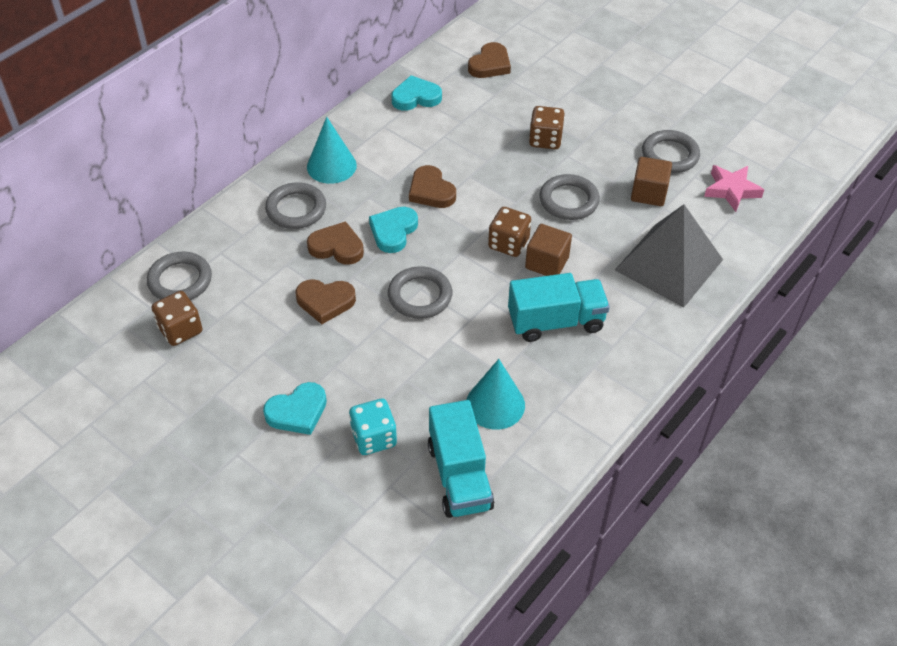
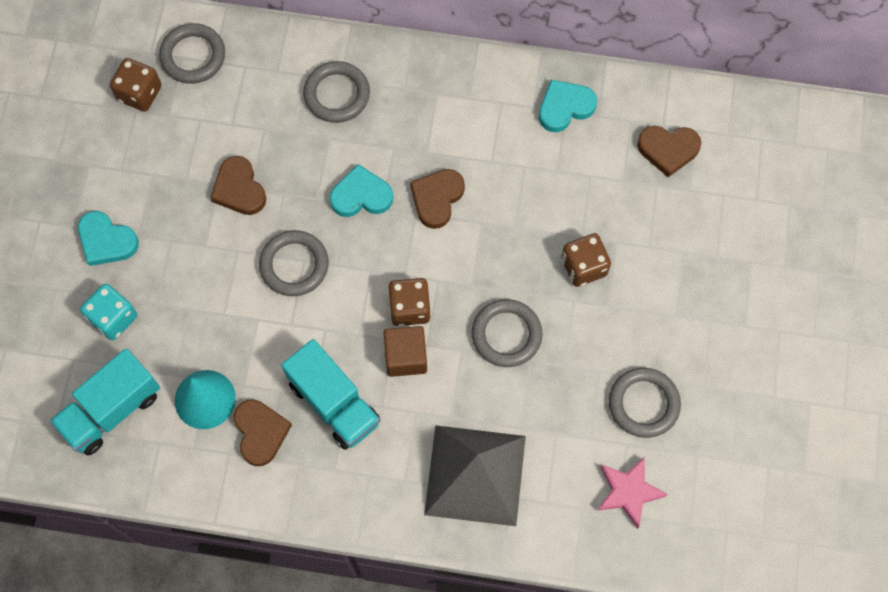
camera: 60 degrees right, 20 degrees up
(331, 166) = (413, 89): turquoise cone -> none
(337, 247) = (311, 158): brown heart -> brown heart (260, 432)
(416, 97) = (565, 107): turquoise heart -> turquoise heart turned 75 degrees counterclockwise
(648, 193) = (568, 408): brown cube -> none

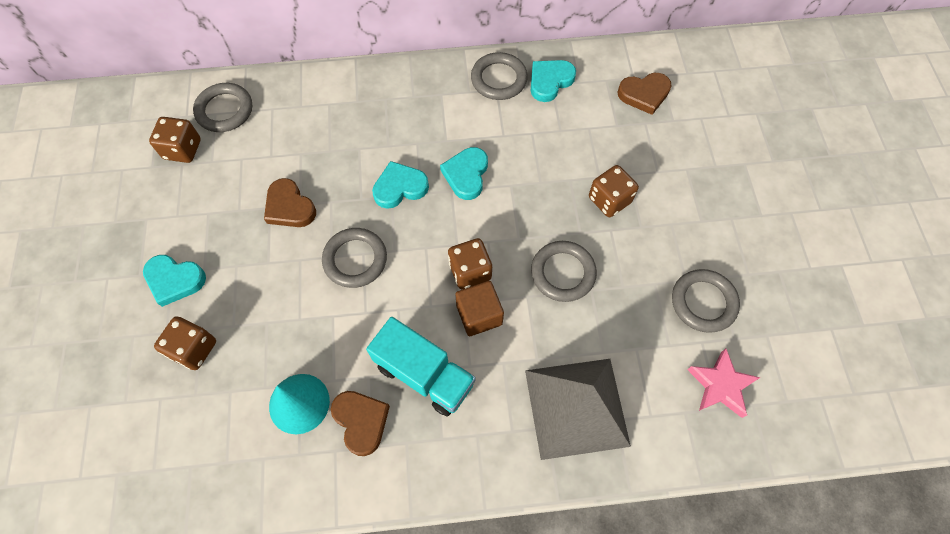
camera: 15 degrees left, 5 degrees down
(111, 410) = (208, 438): turquoise truck -> none
(113, 318) = (194, 349): turquoise dice -> brown dice
(337, 94) = (357, 113): grey ring -> grey ring (499, 79)
(437, 198) = (466, 175): brown heart -> turquoise heart

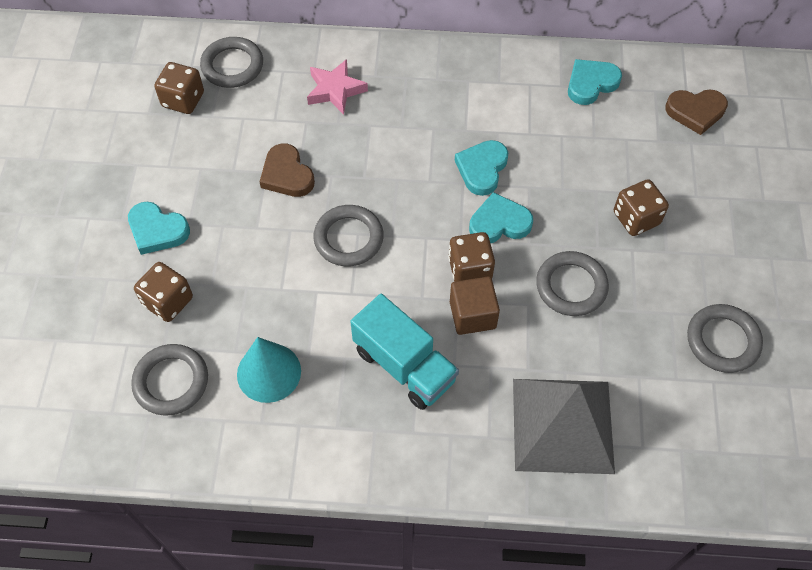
camera: 10 degrees right, 5 degrees down
(361, 421) = (330, 401): brown heart -> none
(400, 187) = (407, 172): turquoise heart -> turquoise heart (499, 223)
(499, 79) = (534, 73): grey ring -> grey ring (171, 382)
(720, 385) = (726, 429): pink star -> pink star (335, 90)

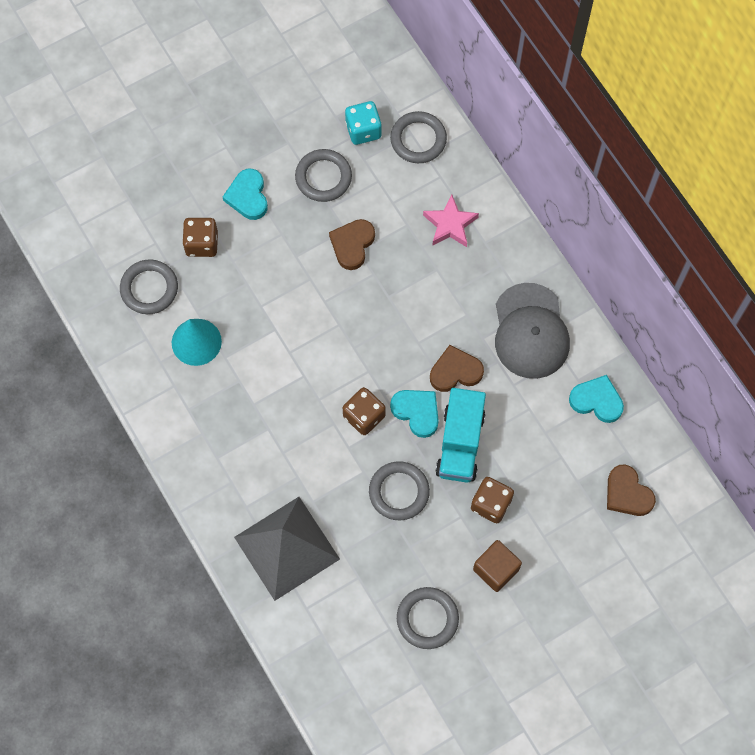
camera: 55 degrees right, 10 degrees up
(183, 100) = (363, 130): brown dice -> turquoise dice
(348, 238) = (330, 321): grey ring -> grey ring (323, 177)
(404, 365) = (260, 421): turquoise truck -> turquoise truck (460, 443)
(472, 315) = (329, 440): brown cube -> brown cube (496, 569)
(482, 169) = (455, 371): turquoise heart -> brown heart
(488, 92) = (530, 331): none -> grey cap

